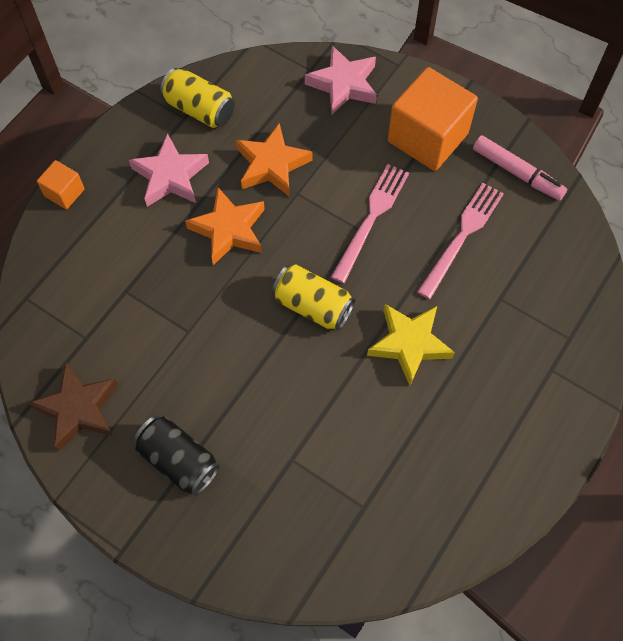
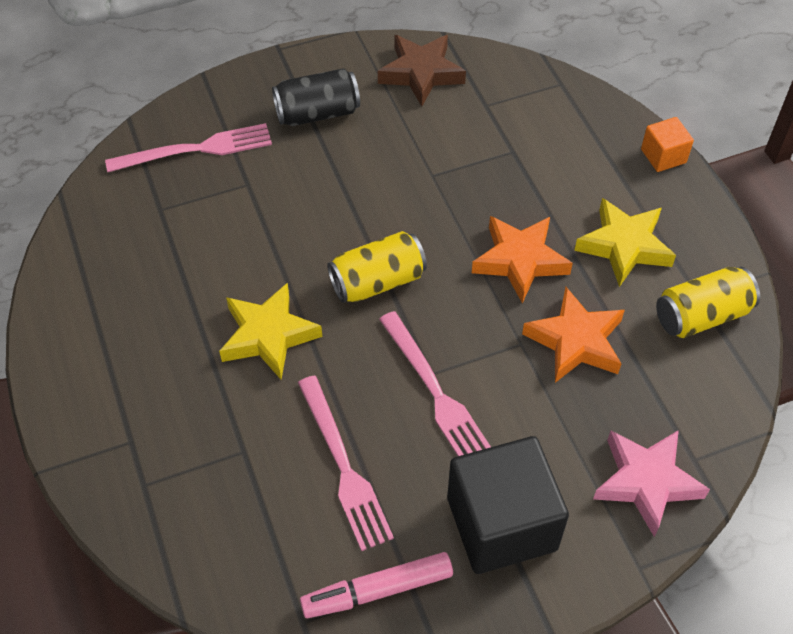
camera: 125 degrees right, 10 degrees down
(170, 176) = (624, 246): pink star -> yellow star
(285, 529) = (195, 150): none -> pink fork
(427, 137) = (501, 524): orange cube -> black cube

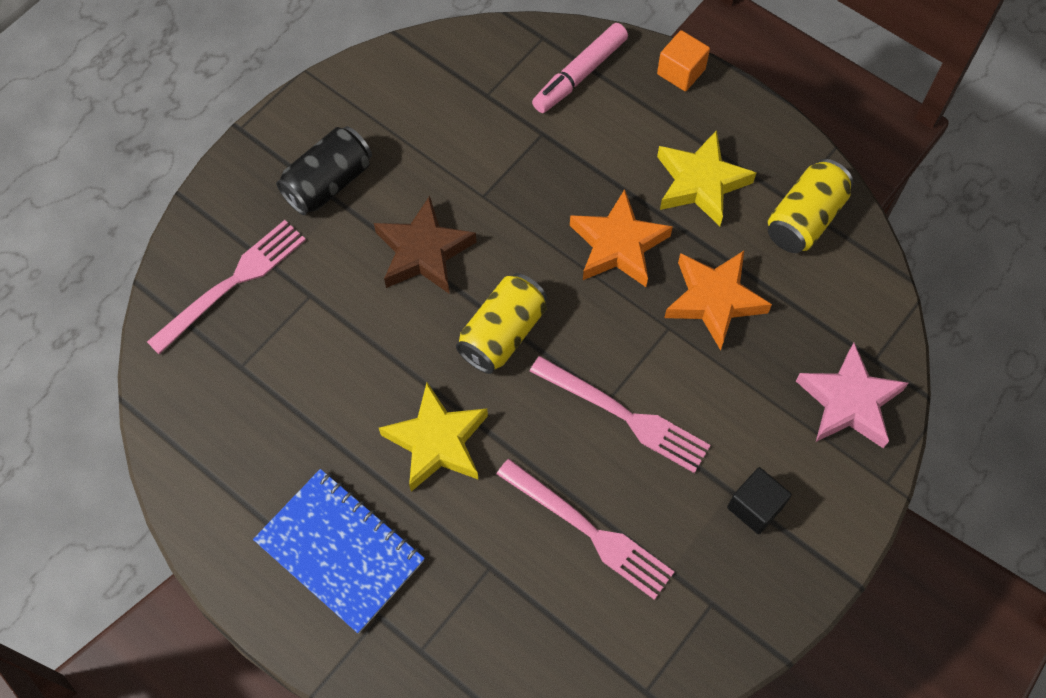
camera: 30 degrees left, 10 degrees up
(136, 377) = (340, 551): none -> blue notebook
(377, 590) = (690, 627): pink marker -> pink marker (580, 74)
(421, 73) = (402, 89): brown star -> brown star (423, 252)
(501, 524) = (755, 507): black cube -> black cube, size x0.48

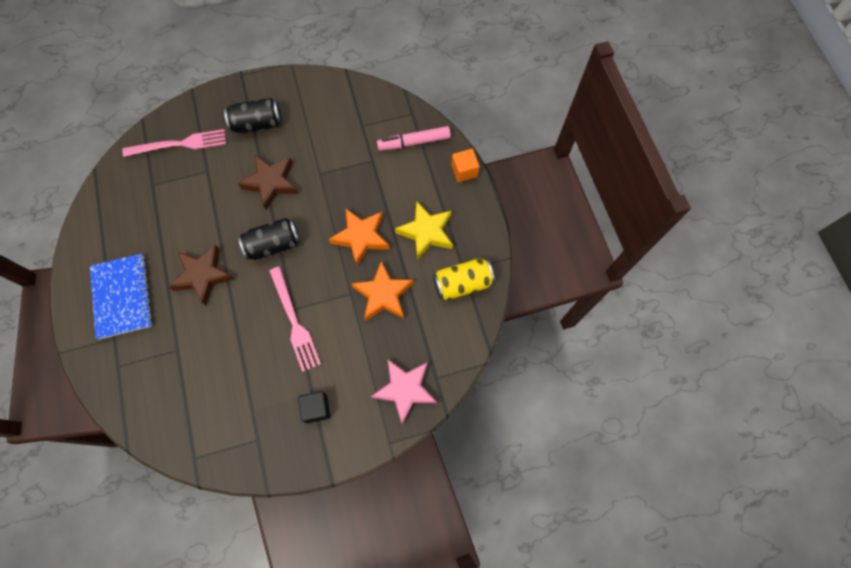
camera: 35 degrees right, 5 degrees up
(437, 442) = (203, 276): yellow star -> brown star
(503, 333) = (273, 245): yellow can -> black can
(588, 530) = (232, 364): pink fork -> none

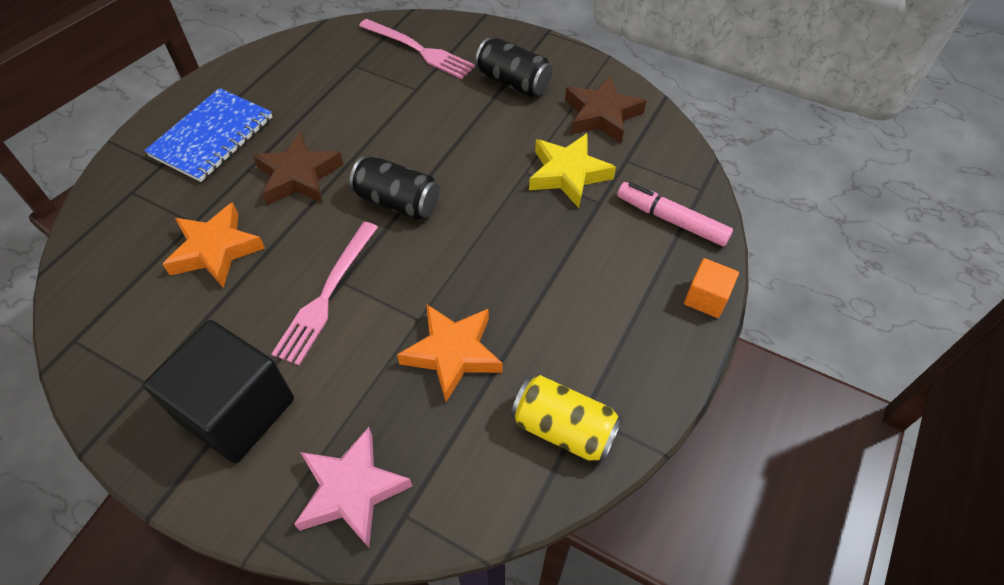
camera: 45 degrees right, 15 degrees down
(271, 183) = (464, 143): brown star -> brown star (601, 115)
(316, 408) = (237, 410): black cube -> black cube, size x2.08
(361, 237) = (497, 270): orange star -> orange star (215, 250)
(426, 232) = (581, 328): yellow star -> yellow star (568, 174)

